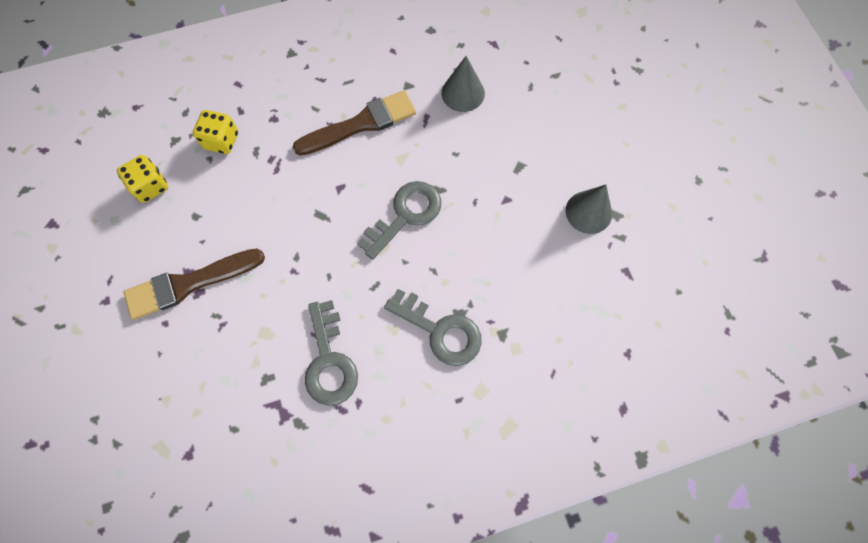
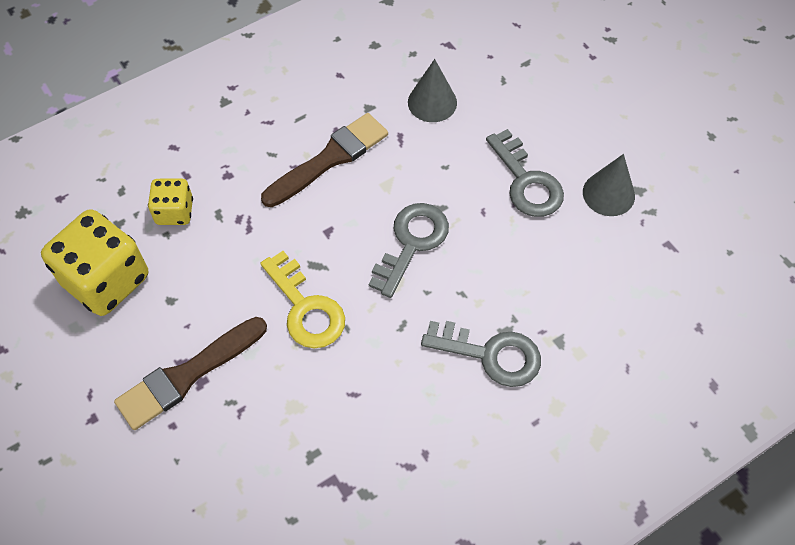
camera: 15 degrees left, 10 degrees down
(150, 186) = (106, 280): yellow dice -> yellow dice, size x1.84
(301, 250) = (306, 308): none -> yellow key
(329, 360) = (377, 417): grey key -> grey key (526, 181)

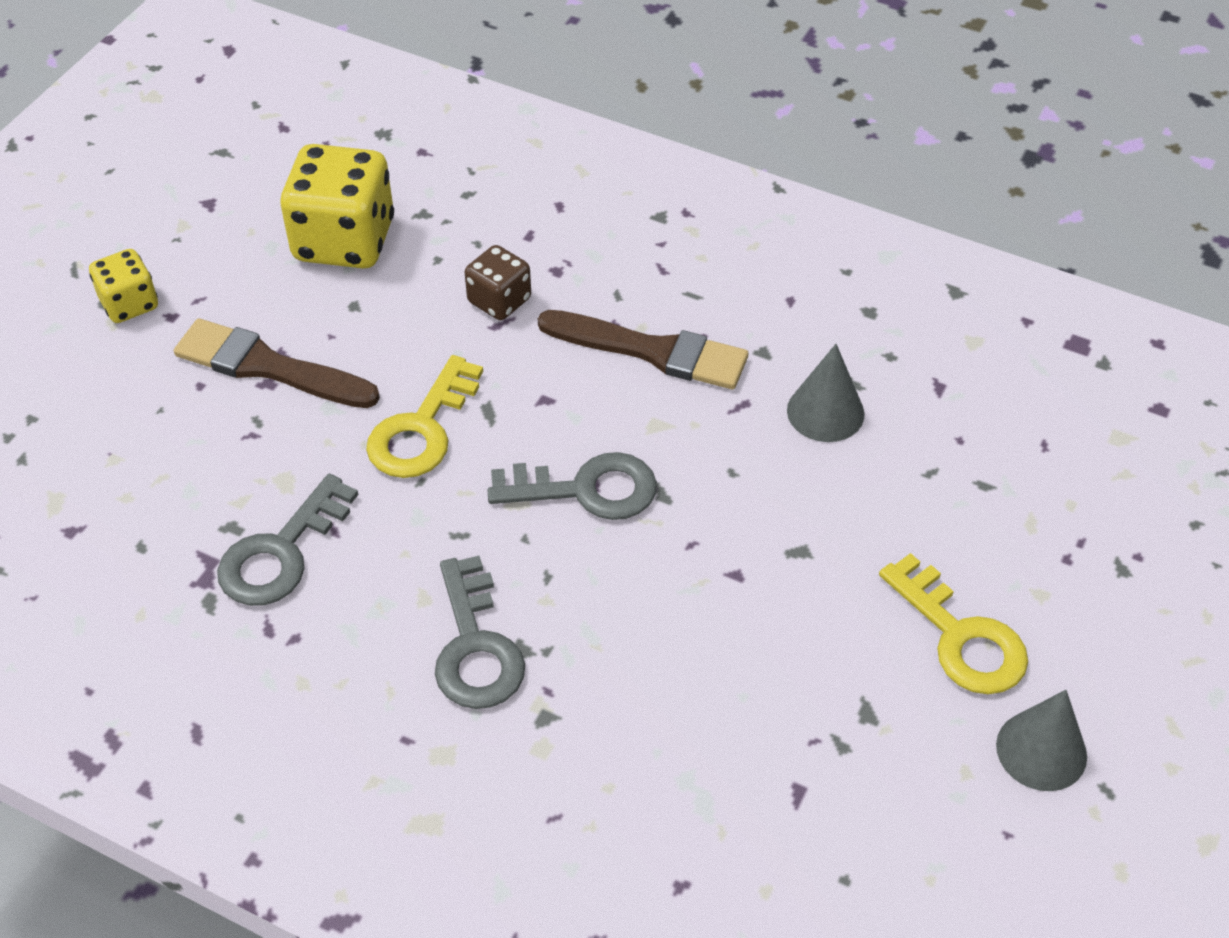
camera: 60 degrees right, 10 degrees down
(174, 212) = (471, 251): yellow dice -> yellow dice (129, 304)
(230, 217) = (499, 301): none -> brown dice
(526, 181) = (777, 571): grey key -> grey key (281, 552)
(608, 194) = (831, 678): grey cone -> grey cone (1041, 750)
(614, 125) = (960, 636): none -> yellow key

